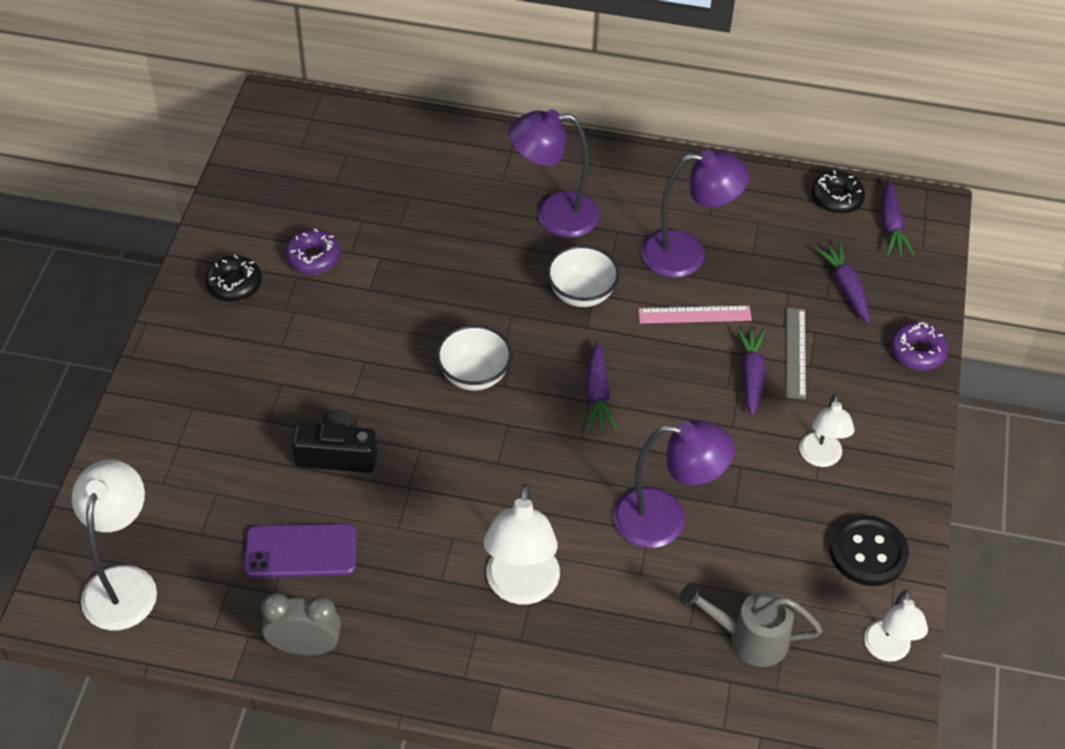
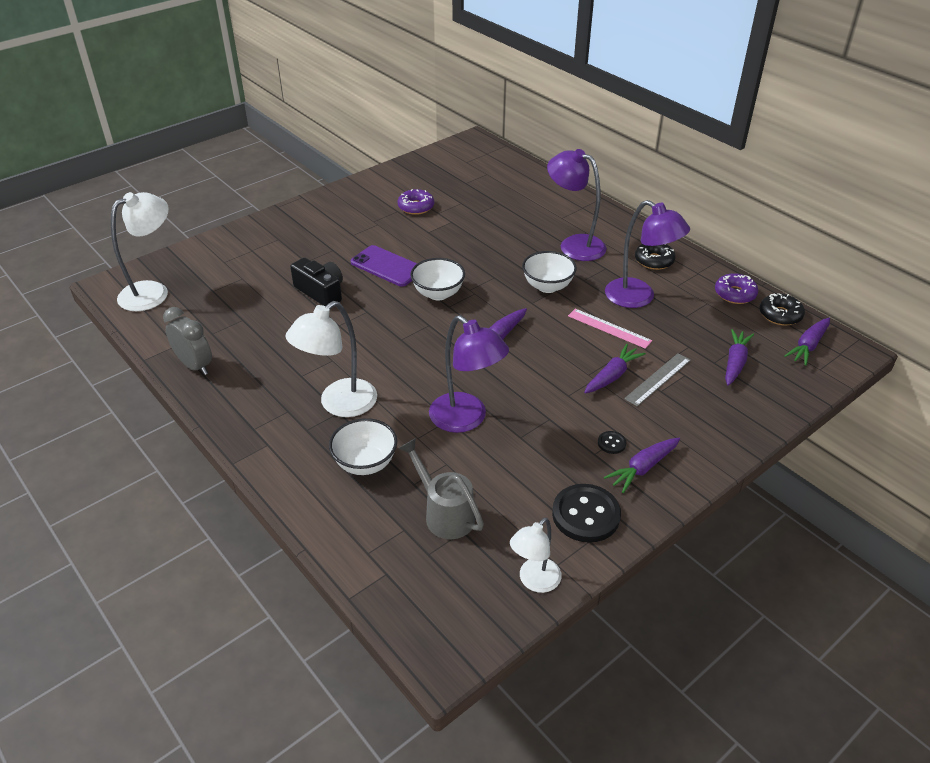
camera: 40 degrees right, 10 degrees down
(234, 284) = (362, 200): black donut -> black donut (654, 260)
(301, 551) = (248, 323): purple phone -> purple phone (387, 266)
(621, 637) = (365, 463): none -> white bowl
(820, 458) = (611, 443): white lamp -> black button
(871, 468) = (642, 468): none -> purple carrot
(917, 352) = (753, 422): purple donut -> purple donut (735, 294)

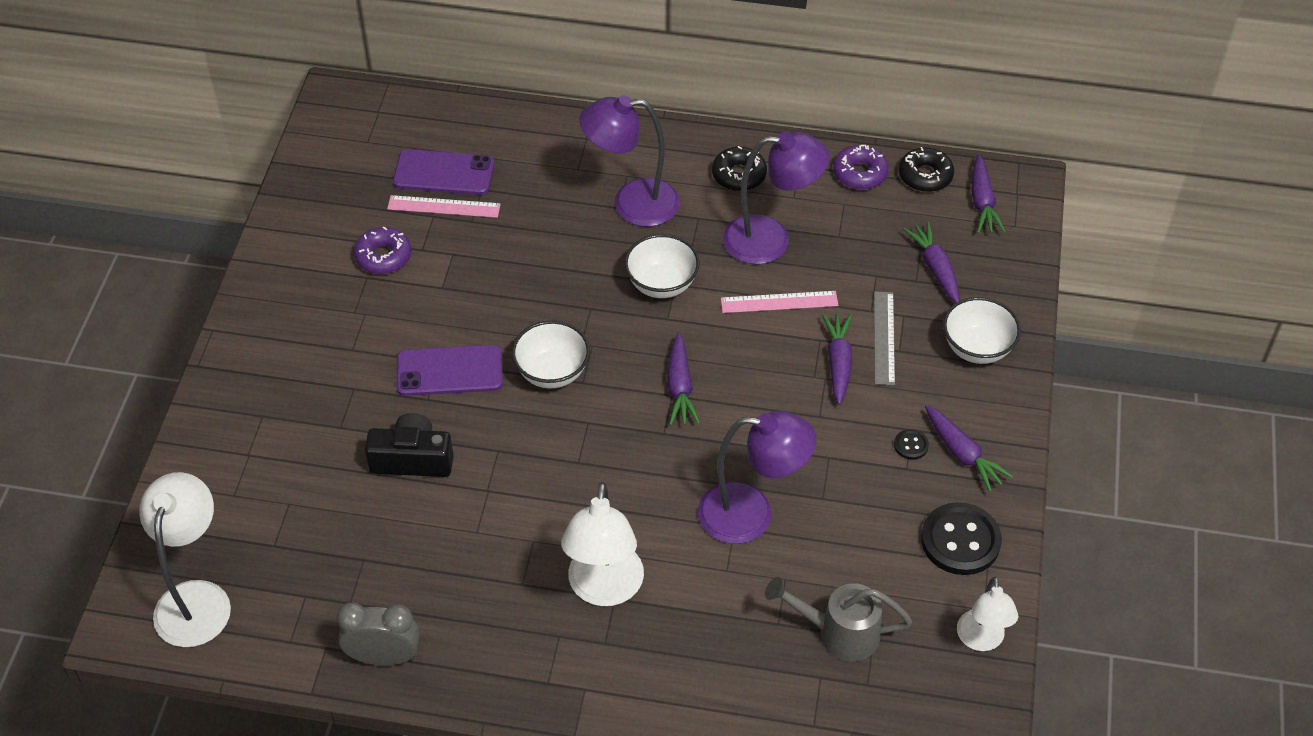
camera: 40 degrees left, 10 degrees up
(365, 463) = (708, 636): white bowl -> white bowl (977, 348)
(471, 201) = (444, 206): none -> pink ruler
(488, 189) = (444, 173): none -> purple phone
(642, 468) = (962, 454): purple carrot -> purple carrot turned 45 degrees counterclockwise

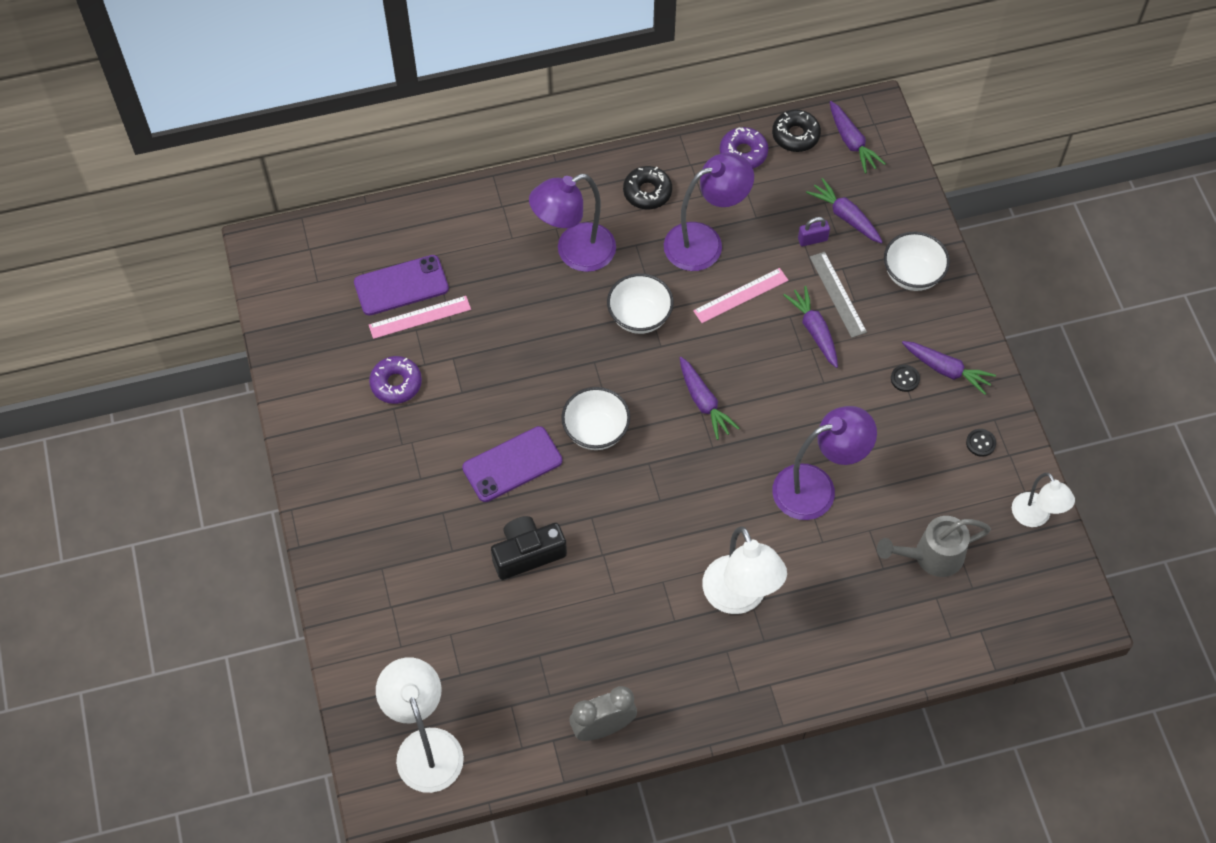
camera: 25 degrees left, 10 degrees up
(887, 277) = (812, 239): none -> purple padlock
(960, 541) = (980, 443): black button -> black button, size x0.45

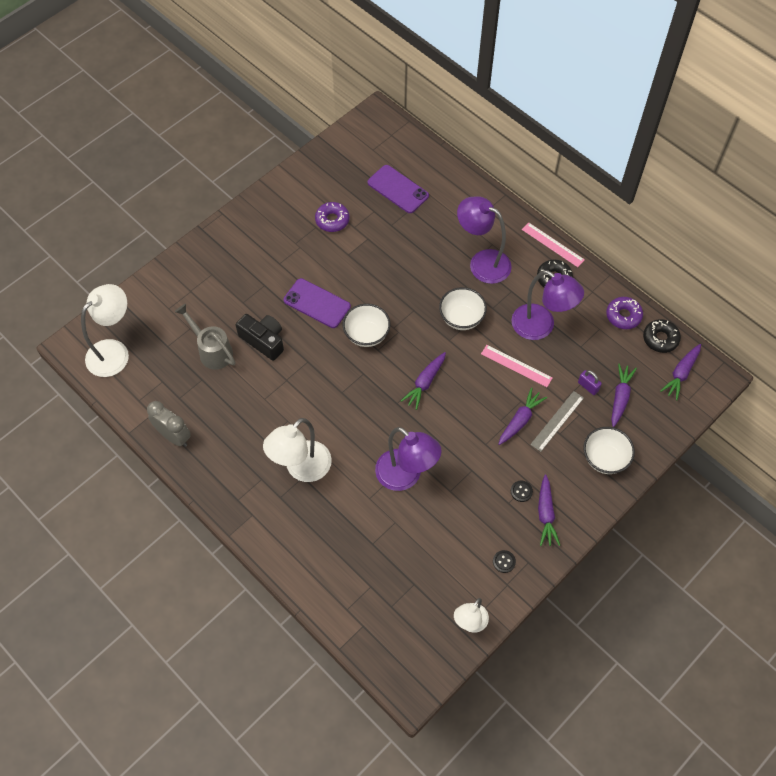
camera: 60 degrees right, 0 degrees up
(420, 317) = (383, 209): pink ruler -> pink ruler (552, 244)
(931, 556) = (399, 569): grey watering can -> grey watering can (212, 351)

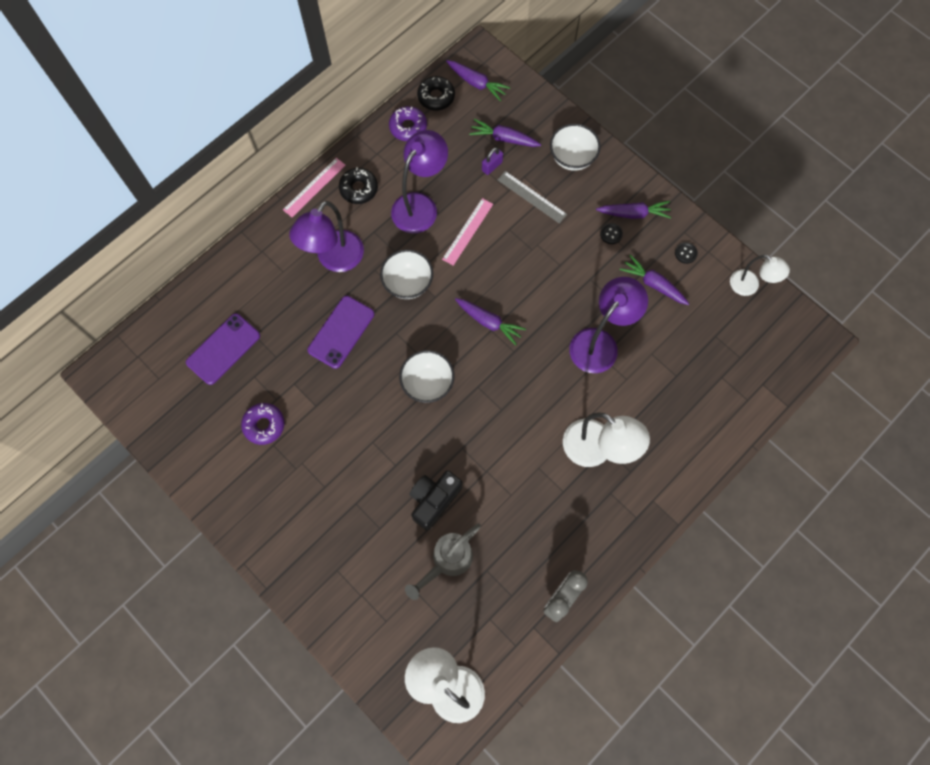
camera: 90 degrees left, 10 degrees up
(317, 303) = (384, 440): purple phone -> purple phone (341, 332)
(520, 420) = (531, 231): purple carrot -> purple carrot (653, 284)

